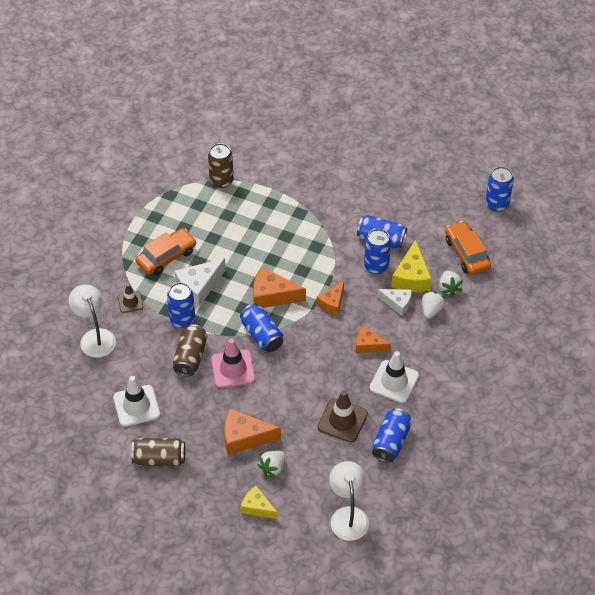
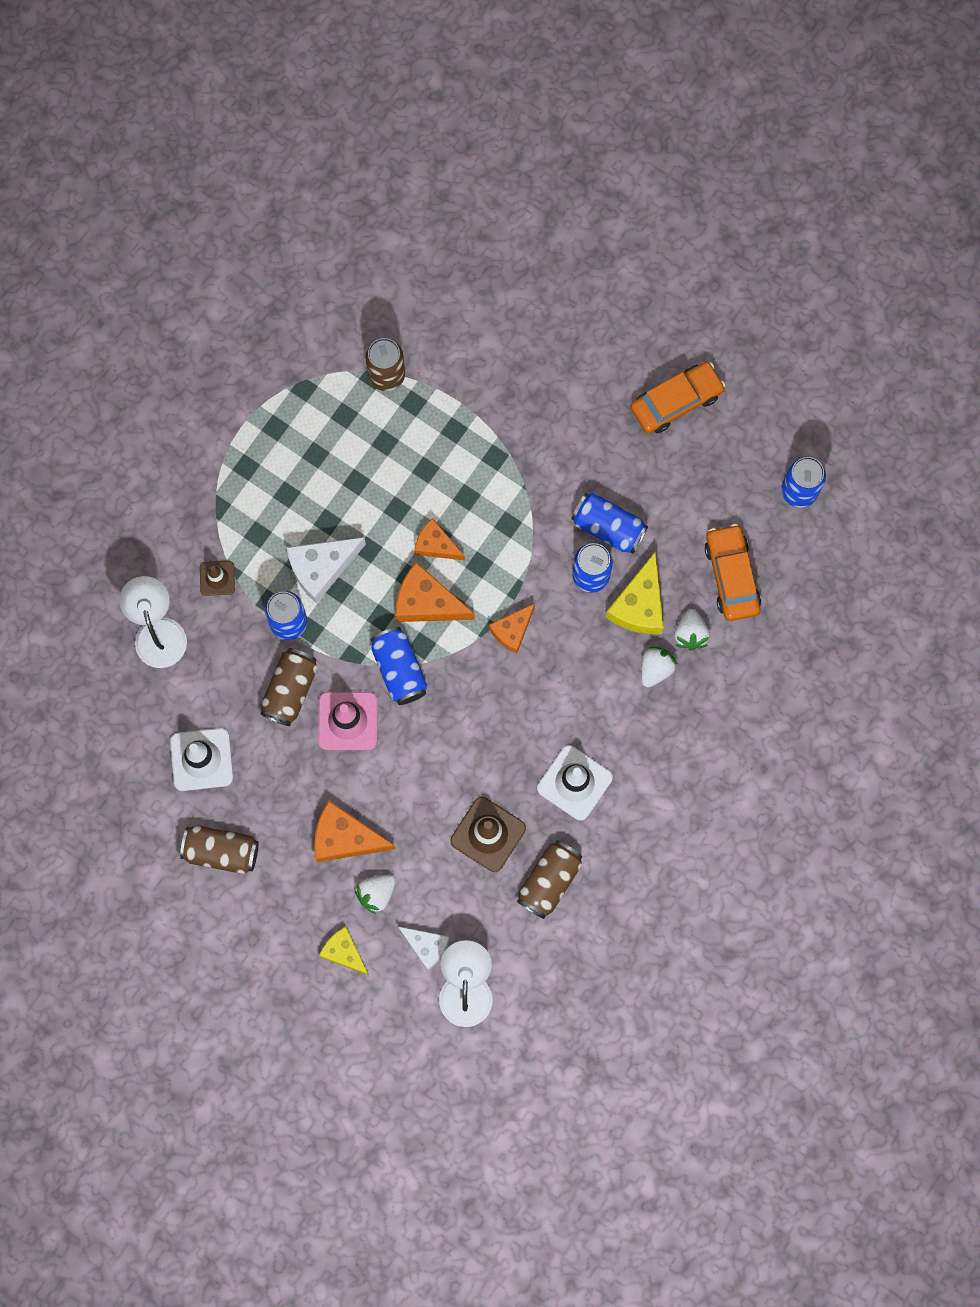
camera: 10 degrees right, 25 degrees up
(166, 257) = (281, 505): orange car -> orange car (676, 401)
(368, 345) = (551, 714): orange cheese -> orange cheese (436, 545)
(391, 442) = (549, 881): blue can -> brown can
(397, 303) = (608, 648): white cheese -> white cheese (426, 946)

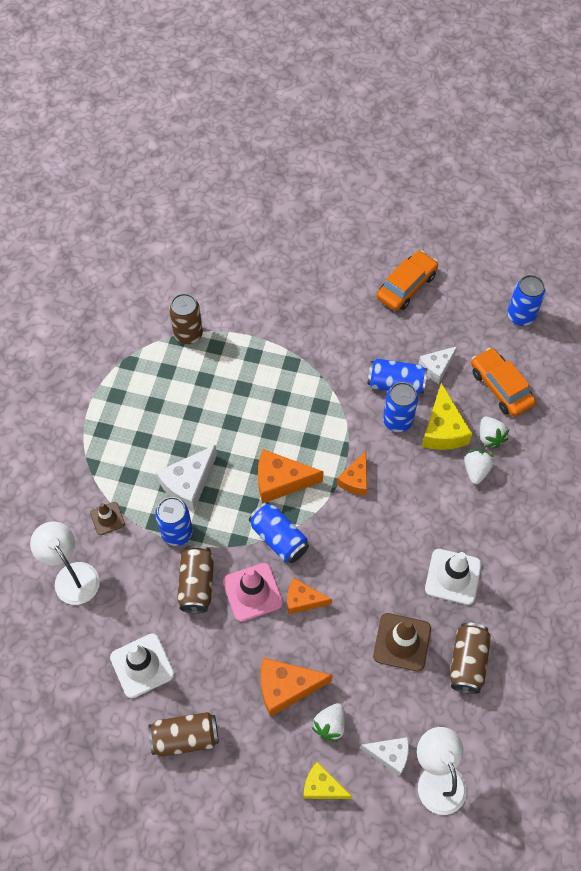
camera: 20 degrees left, 15 degrees down
(436, 545) = (271, 438): orange cheese -> orange cheese (303, 600)
(666, 523) = (436, 367): none -> white cheese

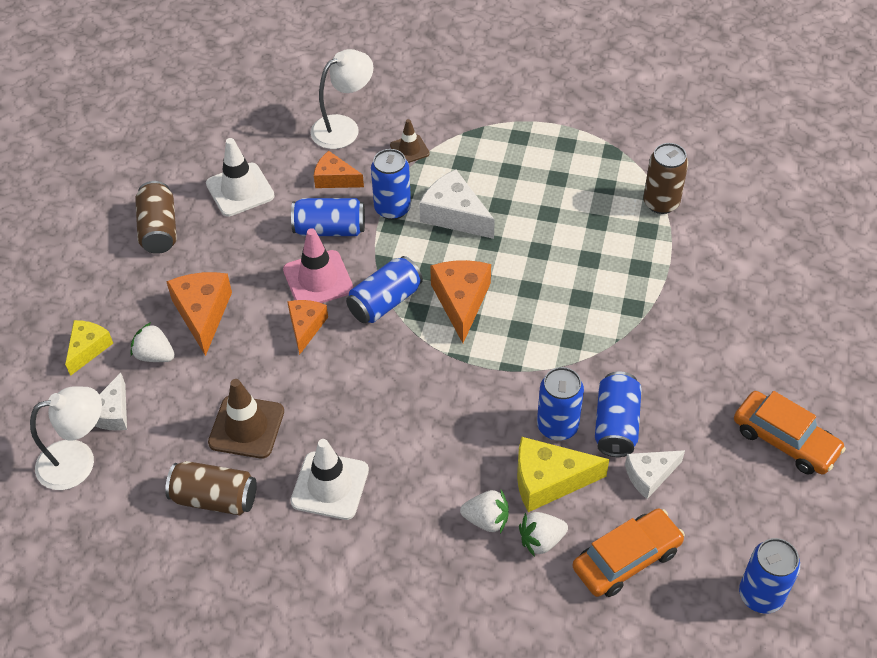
camera: 90 degrees right, 10 degrees down
(197, 584) = (330, 229): brown can -> blue can
(355, 479) = (466, 378): orange cheese -> orange cheese (335, 179)
(436, 367) = (649, 475): white cheese -> white cheese turned 75 degrees counterclockwise

